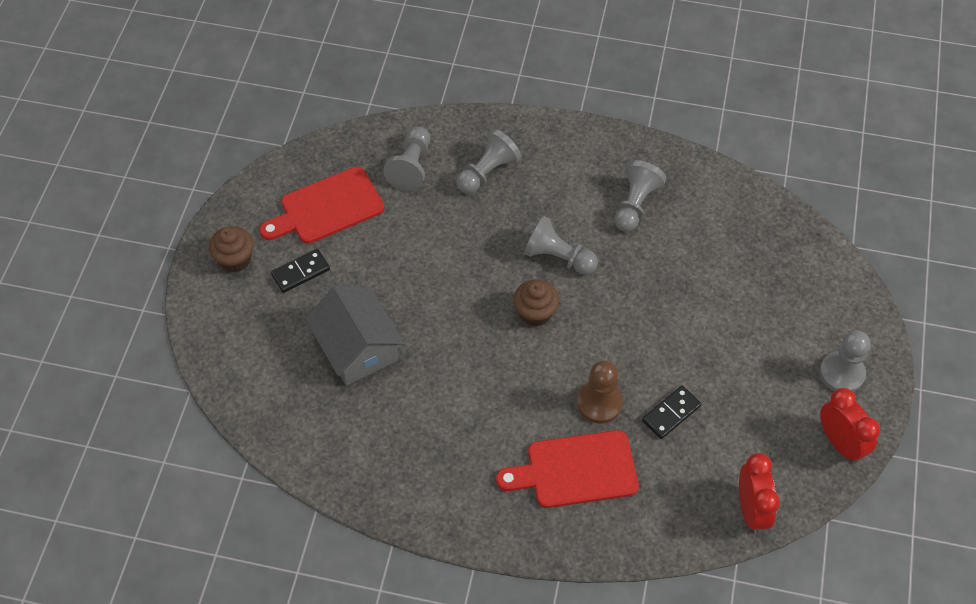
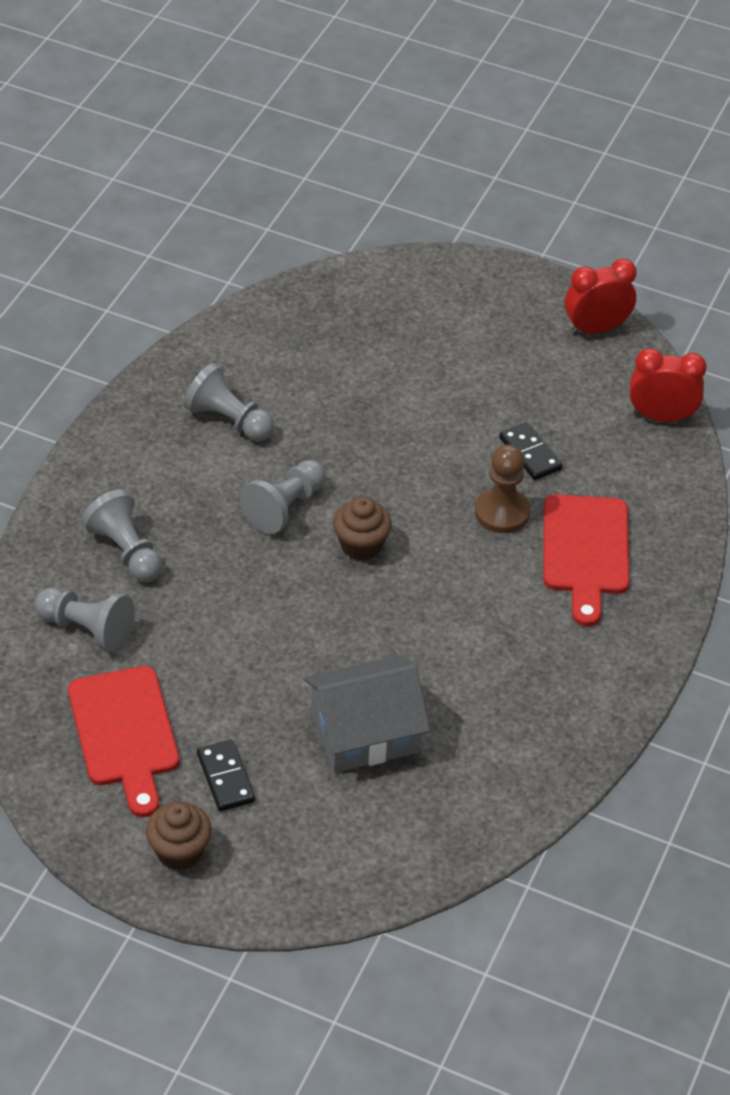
camera: 80 degrees left, 10 degrees down
(841, 373) = (512, 305): grey pawn -> none

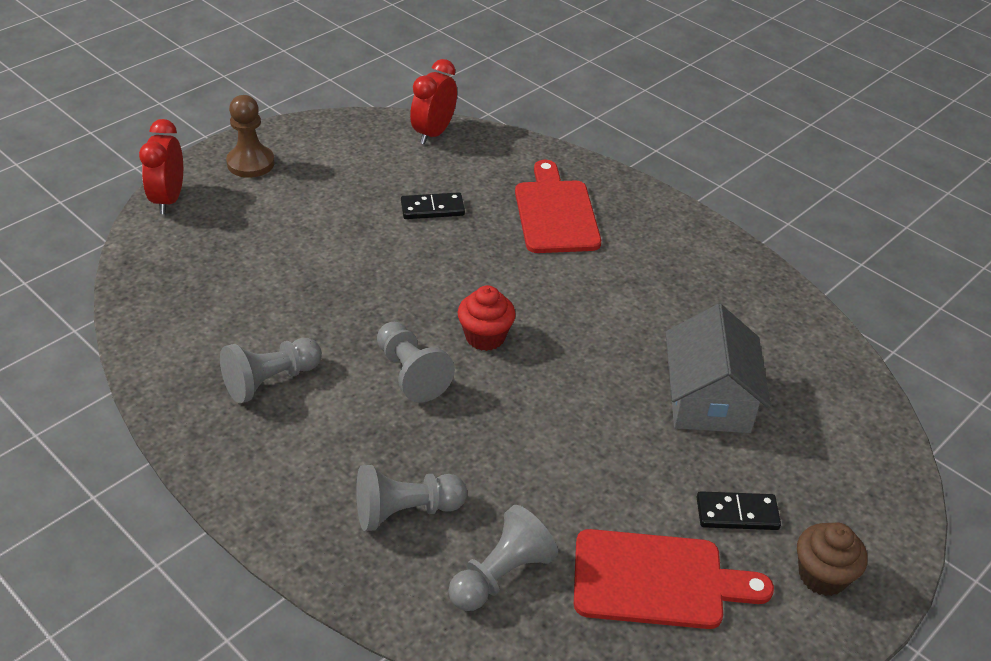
camera: 70 degrees left, 5 degrees down
(361, 545) = (485, 337): brown cupcake -> red cupcake
(502, 512) = (490, 243): brown pawn -> brown pawn (250, 163)
(585, 551) = (555, 213): red cutting board -> red cutting board turned 120 degrees counterclockwise
(596, 329) = (315, 134): red clock -> red clock (168, 199)

